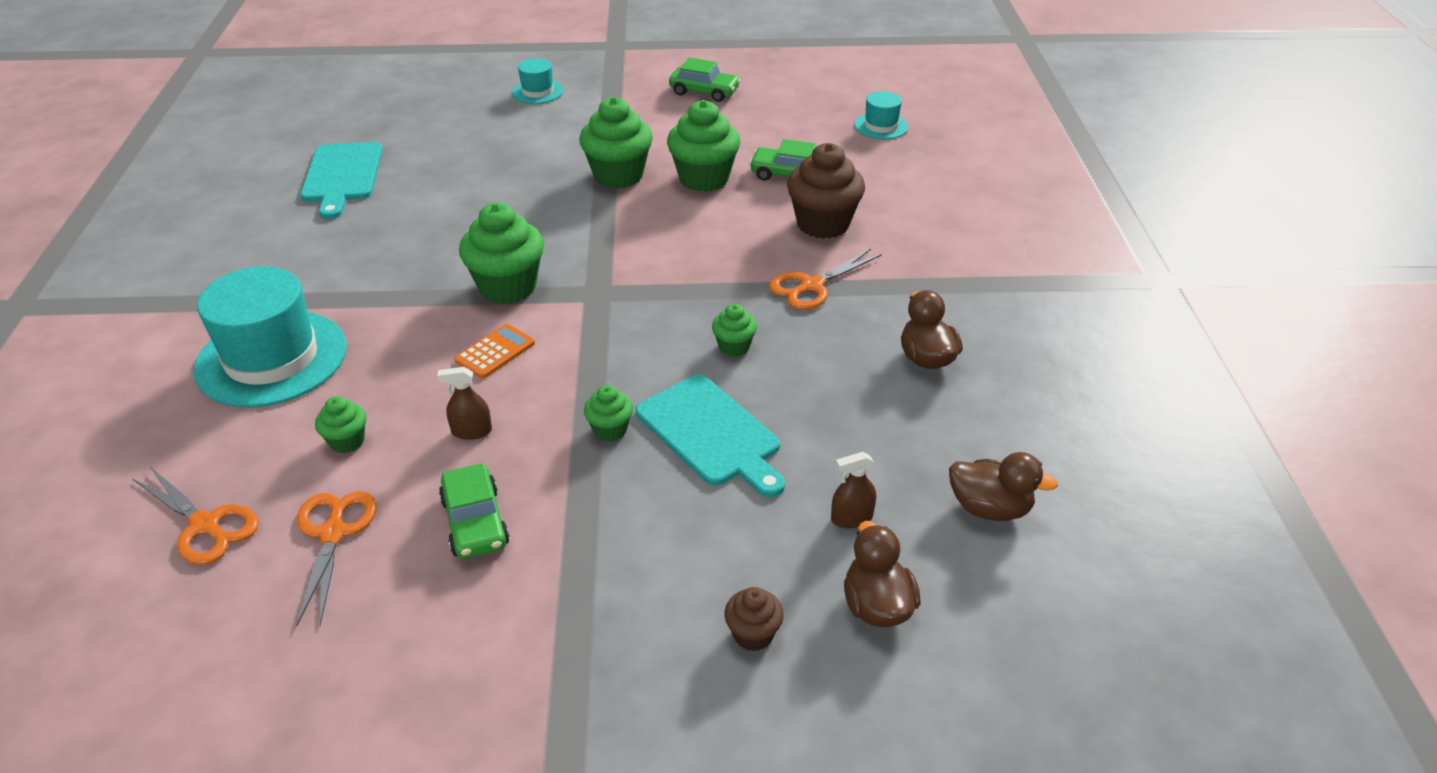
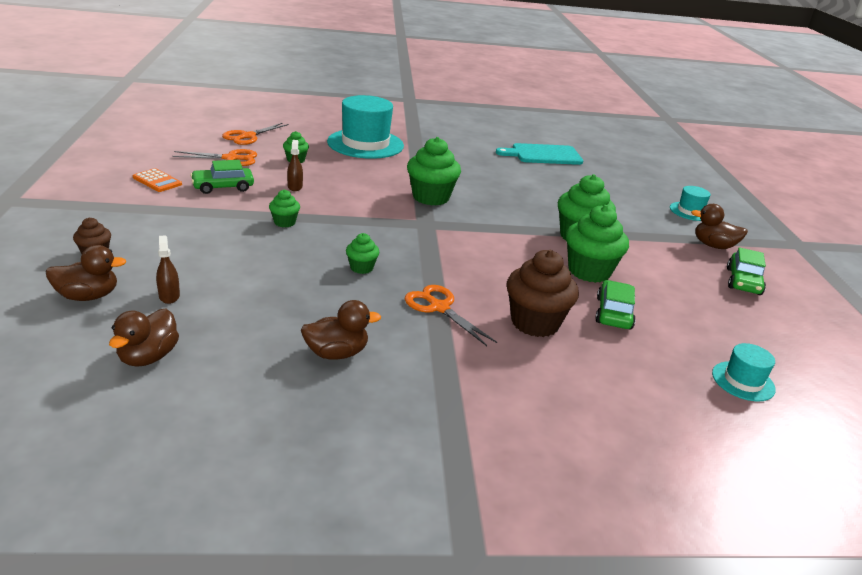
camera: 85 degrees right, 10 degrees down
(495, 352) = (364, 193): orange calculator -> orange calculator (157, 181)
(626, 93) = (713, 246): none -> brown duck
(711, 434) = (270, 253): turquoise cutting board -> none

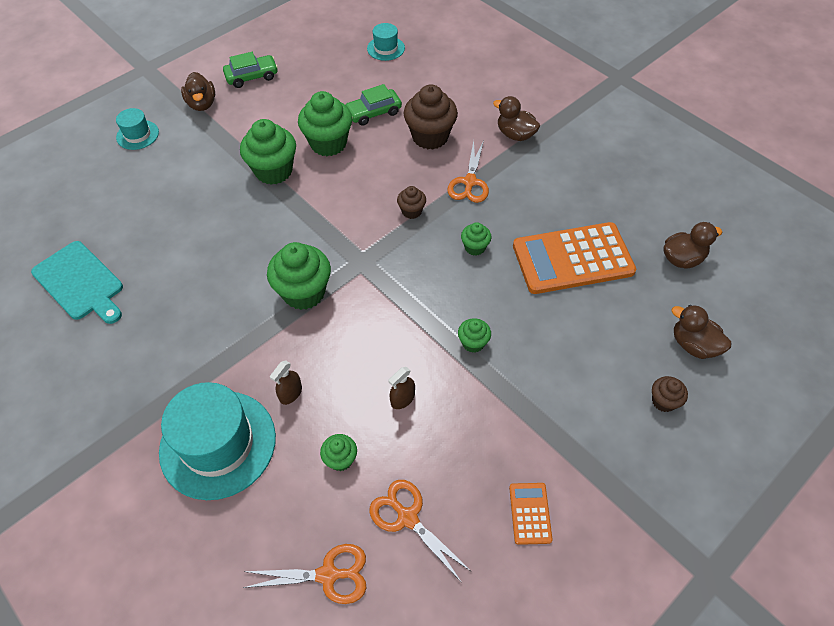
camera: 125 degrees left, 25 degrees up
(169, 296) = (636, 307): brown spray bottle -> brown spray bottle (290, 393)
(223, 187) = (472, 449): green car -> none
(267, 301) = (572, 259): none -> orange calculator
(336, 353) = (570, 192): brown duck -> brown duck (515, 134)
(446, 264) = (411, 211): none -> brown cupcake

